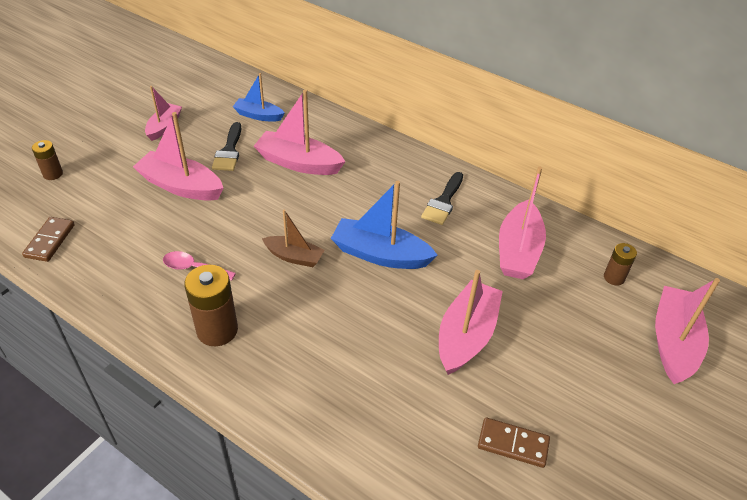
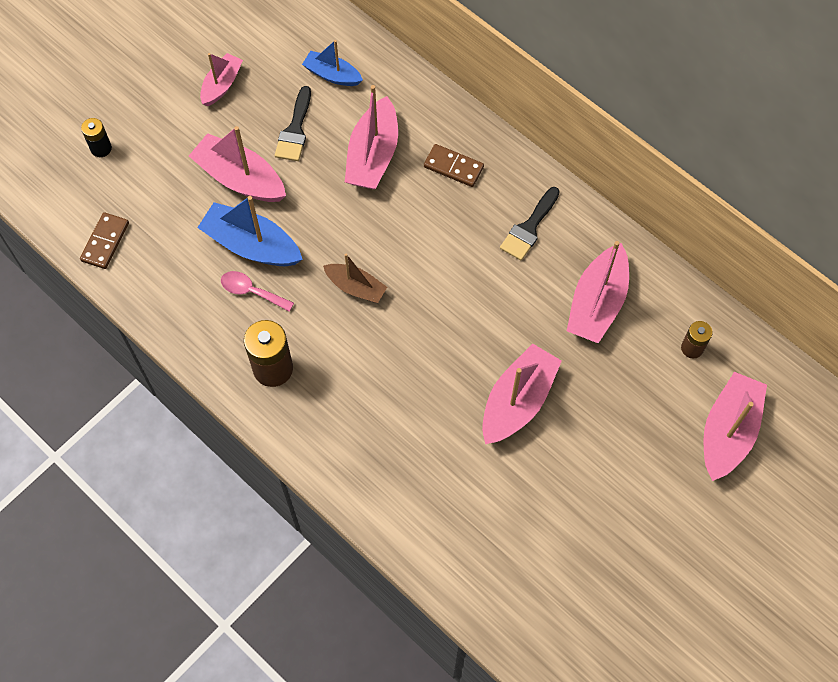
camera: 10 degrees right, 20 degrees up
(53, 174) = (101, 148): brown battery -> black battery
(298, 163) = (373, 155): pink boat -> pink boat turned 105 degrees counterclockwise
(380, 254) = (447, 293): blue boat -> blue boat (251, 245)
(513, 444) = (536, 519): brown domino -> brown domino (453, 167)

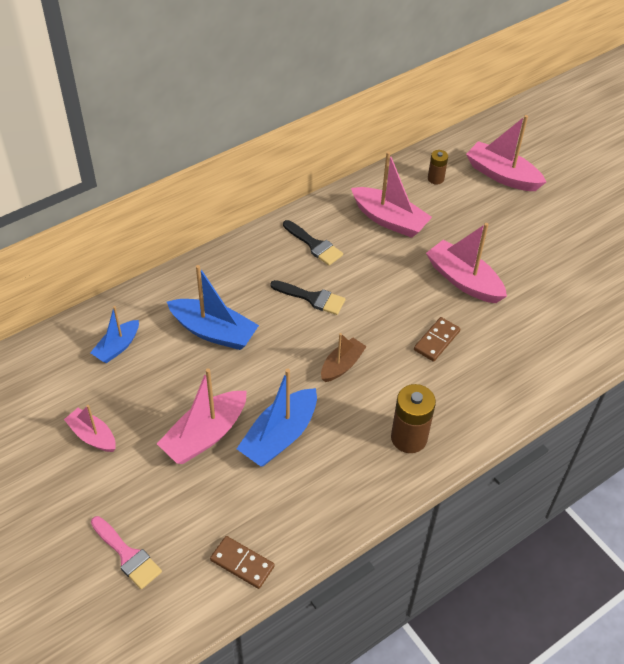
camera: 80 degrees left, 15 degrees down
(101, 148) = (127, 555): black battery -> pink brush
(251, 291) = (328, 443): pink spoon -> none
(295, 130) = (167, 384): black brush -> black brush (312, 298)
(373, 155) = (214, 332): pink boat -> blue boat
(453, 167) = (243, 280): brown domino -> brown domino (436, 340)

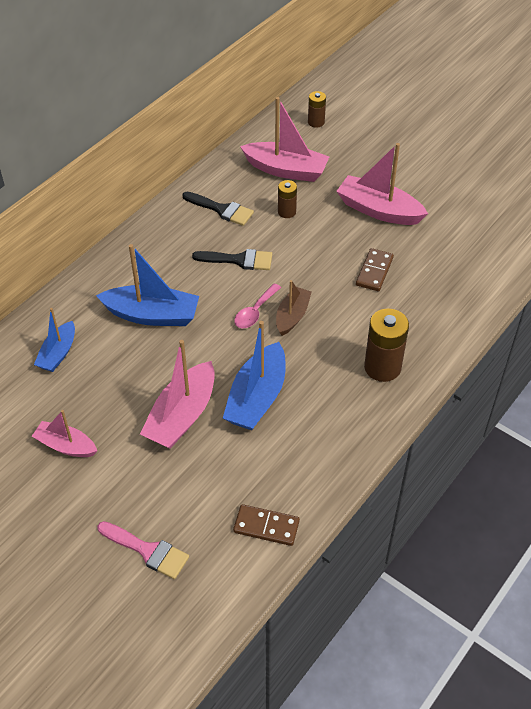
camera: 15 degrees left, 0 degrees up
(308, 352) = (255, 312): none -> pink spoon
(374, 261) = (286, 212): none -> brown battery
(502, 175) = (378, 106): pink boat -> none

